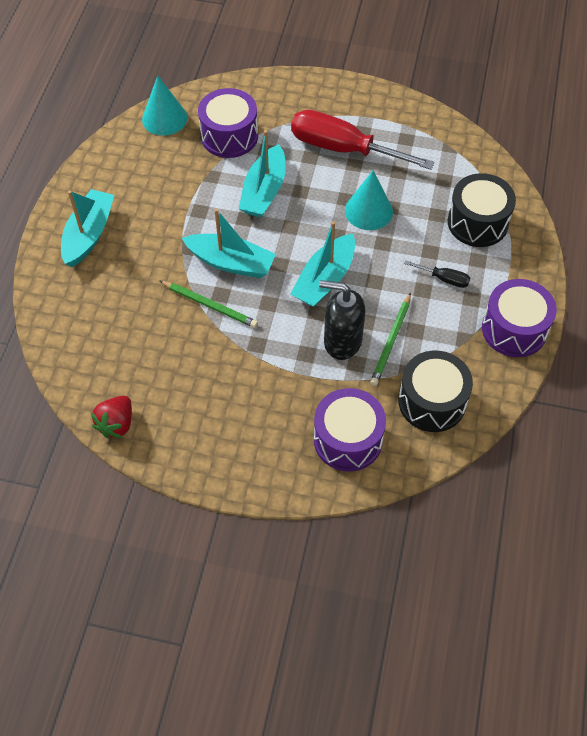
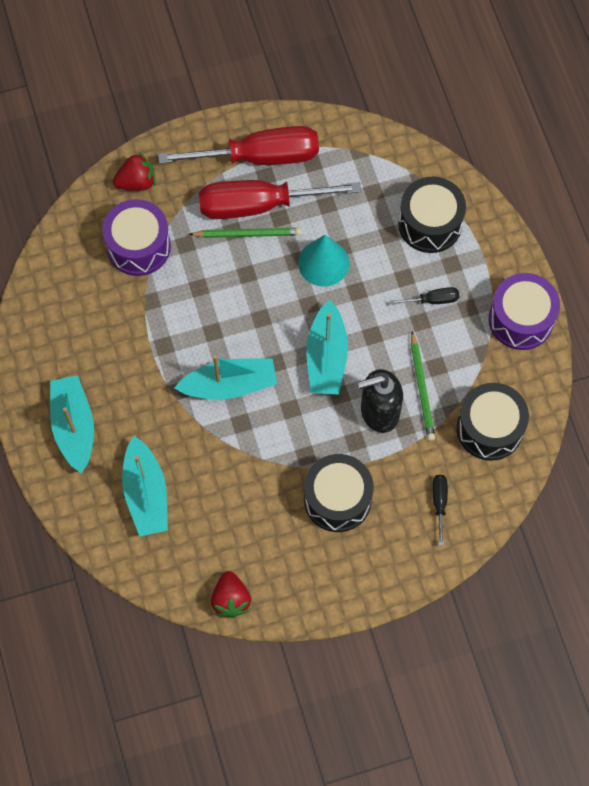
camera: 30 degrees left, 10 degrees up
(164, 118) = (60, 259): turquoise cone -> none
(210, 305) = (238, 439): green pencil -> green pencil (248, 234)
(259, 94) = (137, 182): none -> red strawberry
(260, 391) = (337, 499): none -> black drum
(264, 191) = (212, 291): turquoise boat -> turquoise boat (146, 493)
(348, 439) = (439, 503): purple drum -> black screwdriver
(367, 117) = (260, 157): none -> red screwdriver

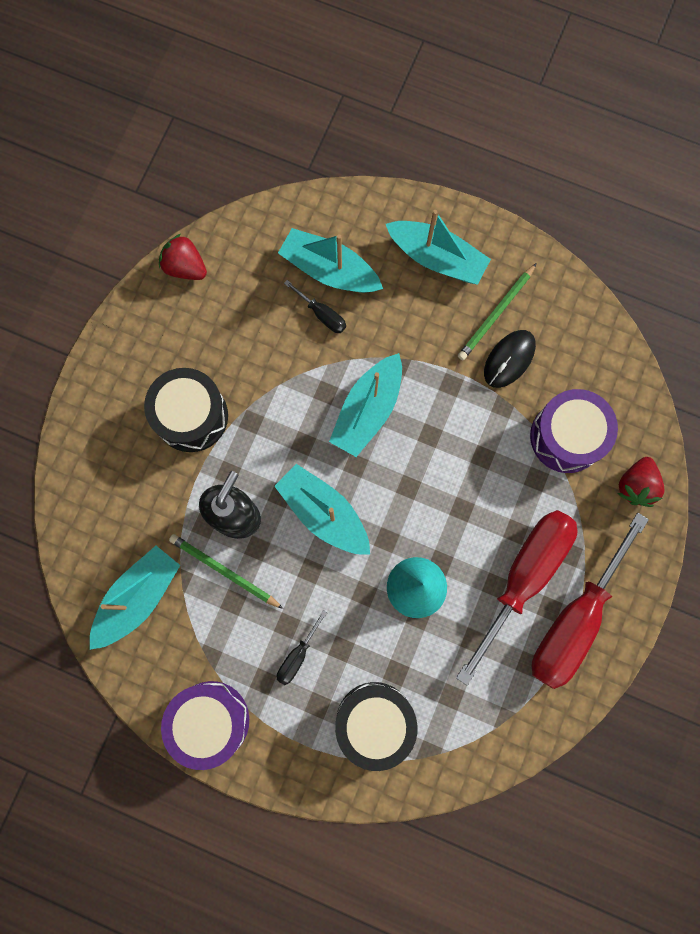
camera: 130 degrees right, 10 degrees up
(112, 322) = (509, 359): none -> black mouse
(248, 234) = (501, 543): green pencil -> green pencil (496, 314)
(439, 503) = (113, 496): black screwdriver -> black screwdriver (322, 314)
(489, 428) = (138, 598): black drum -> turquoise boat

